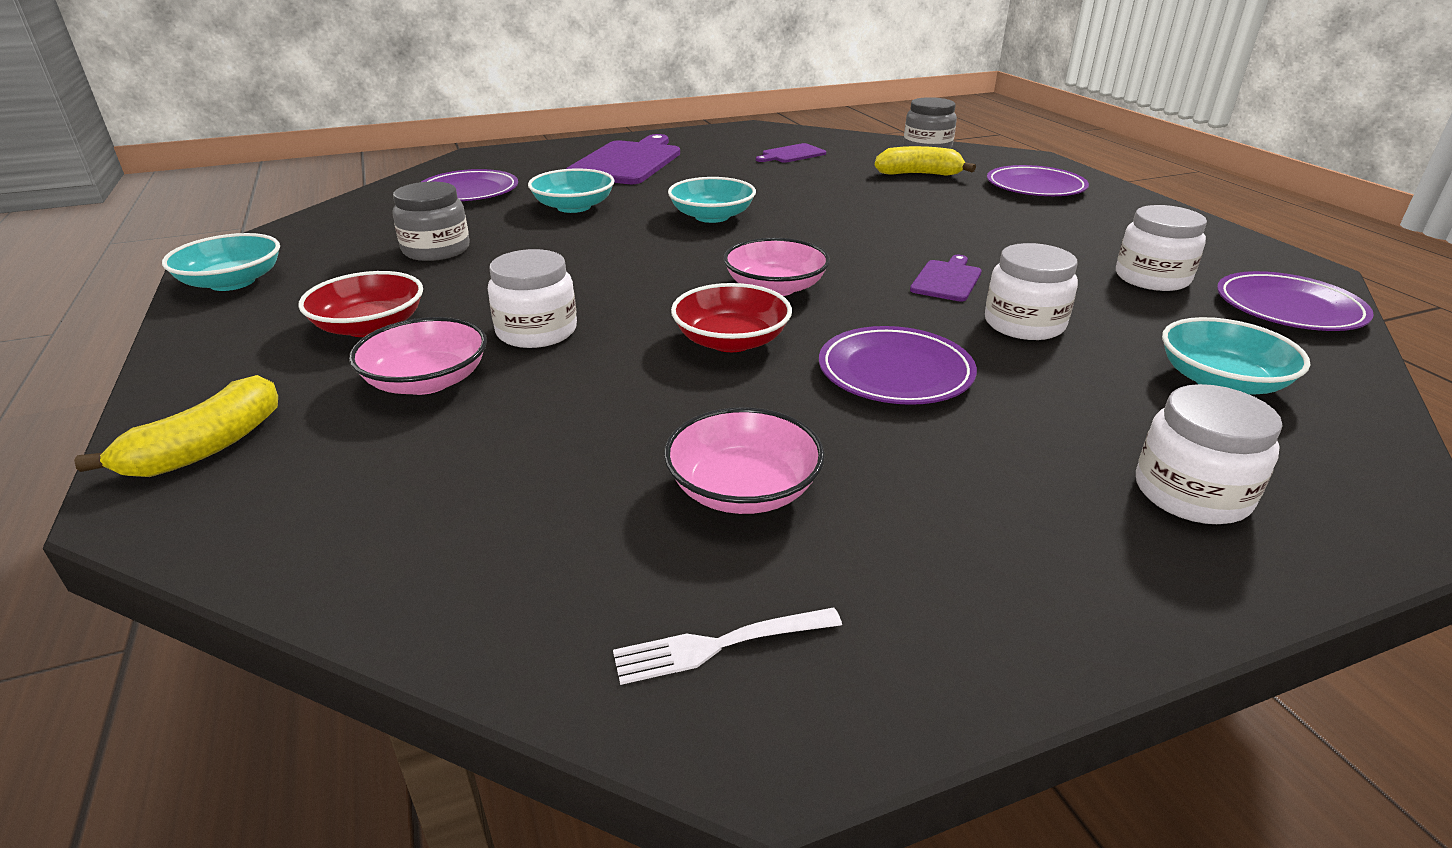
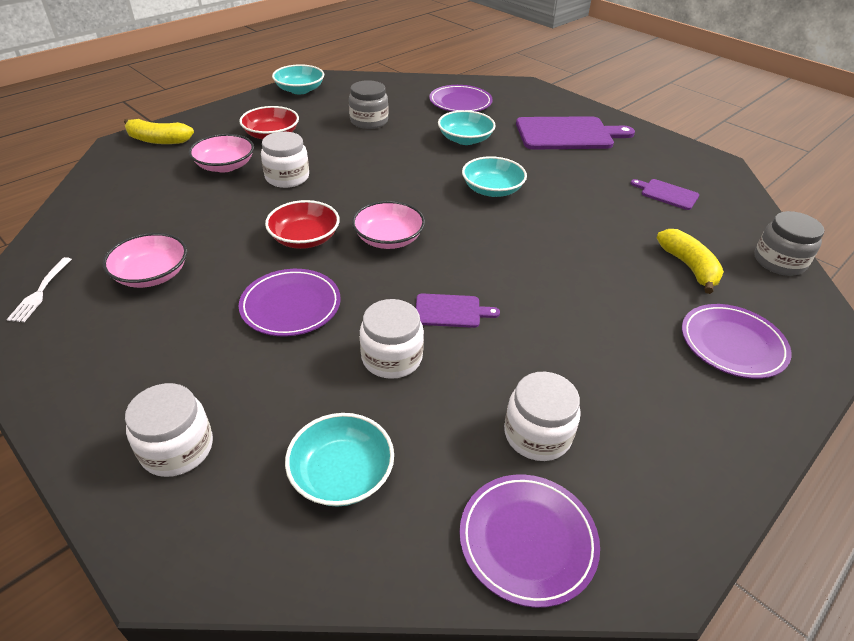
camera: 65 degrees right, 10 degrees up
(719, 645) = (40, 292): white fork -> white fork turned 135 degrees counterclockwise

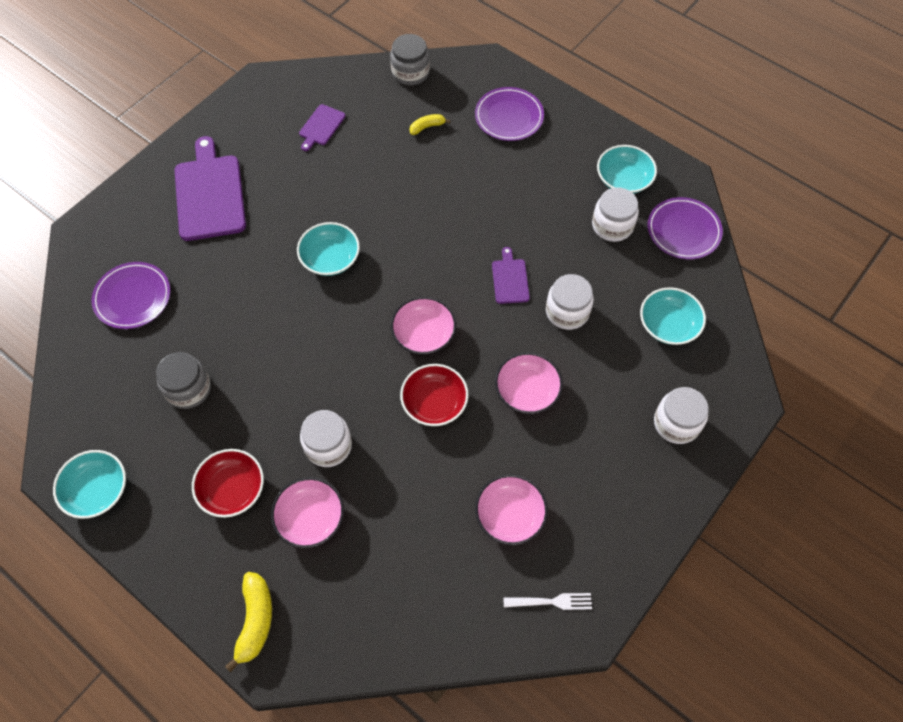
camera: 95 degrees left, 20 degrees up
(291, 306) = (527, 391): purple plate -> pink bowl
(465, 139) = (228, 286): turquoise bowl -> turquoise bowl (623, 179)
(689, 267) = (427, 127): yellow banana -> yellow banana, size x0.59

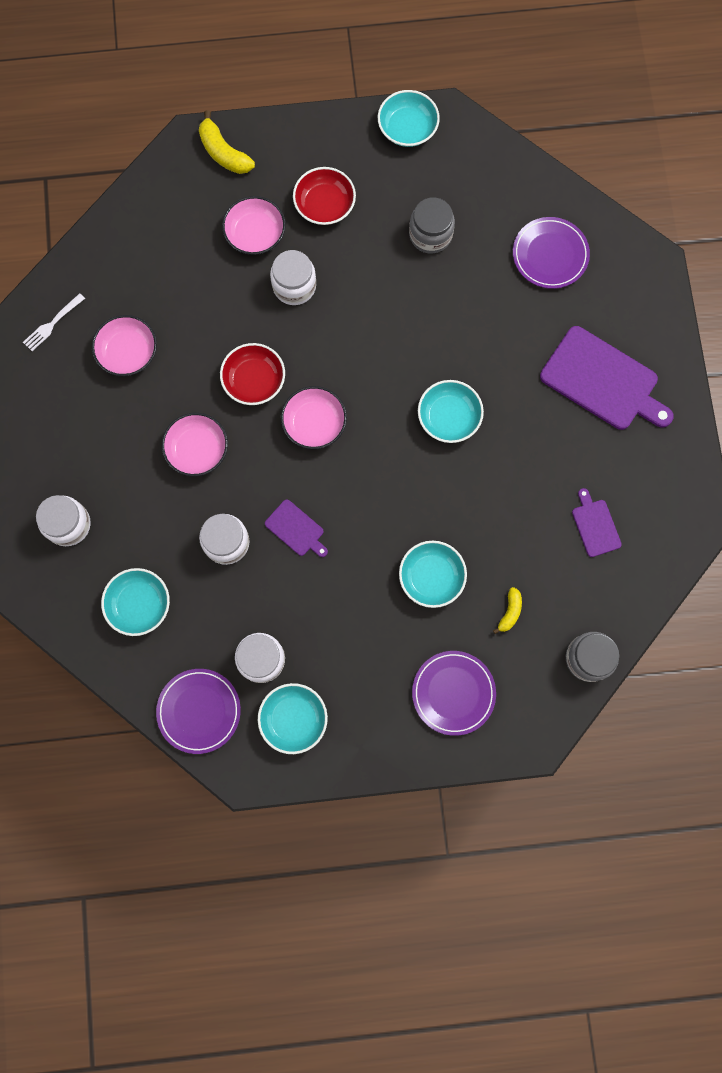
camera: 135 degrees right, 15 degrees up
(452, 181) = (431, 577): none -> turquoise bowl

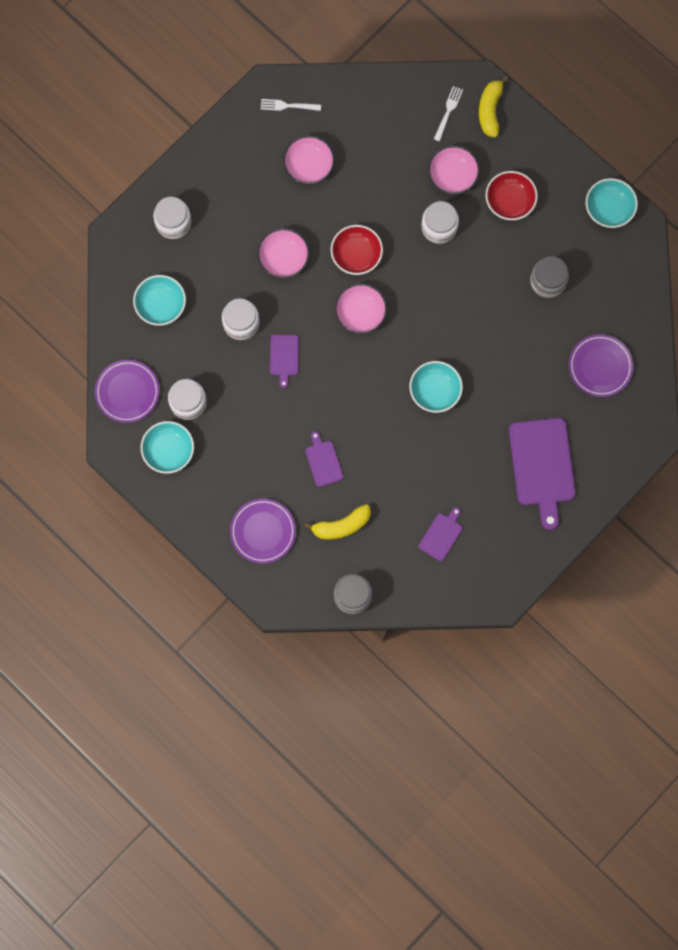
camera: 50 degrees right, 0 degrees up
(191, 189) = (448, 111): none -> white fork
(431, 577) = (323, 461): turquoise bowl -> purple cutting board
(509, 612) = (341, 526): yellow banana -> yellow banana, size x1.70

